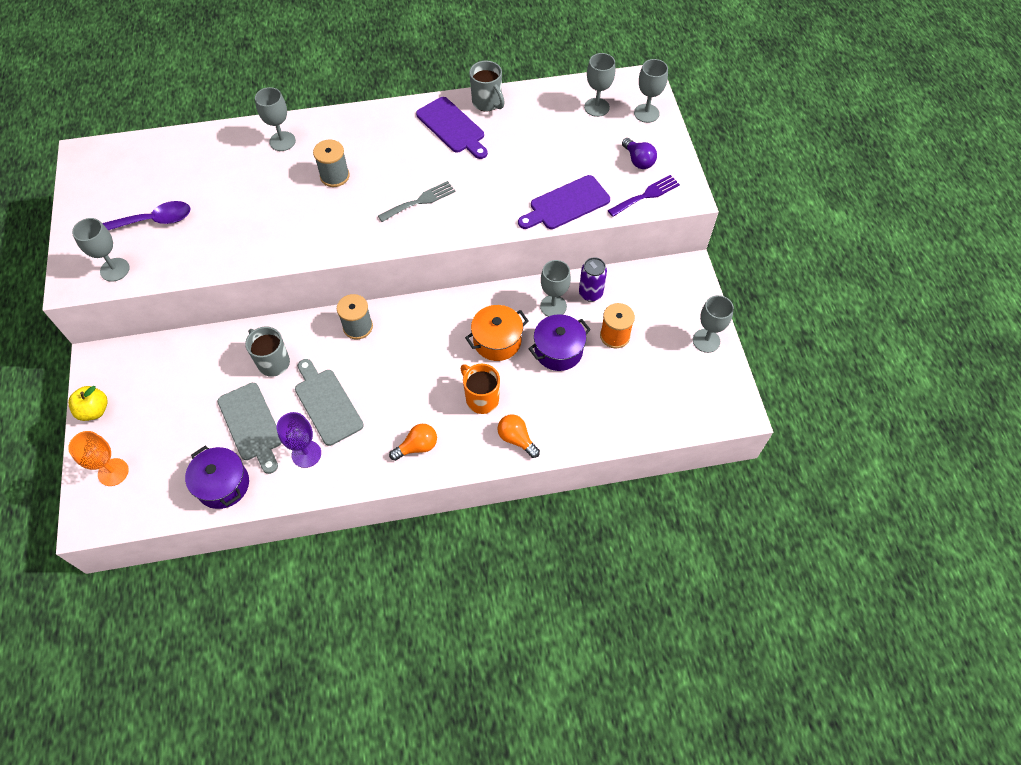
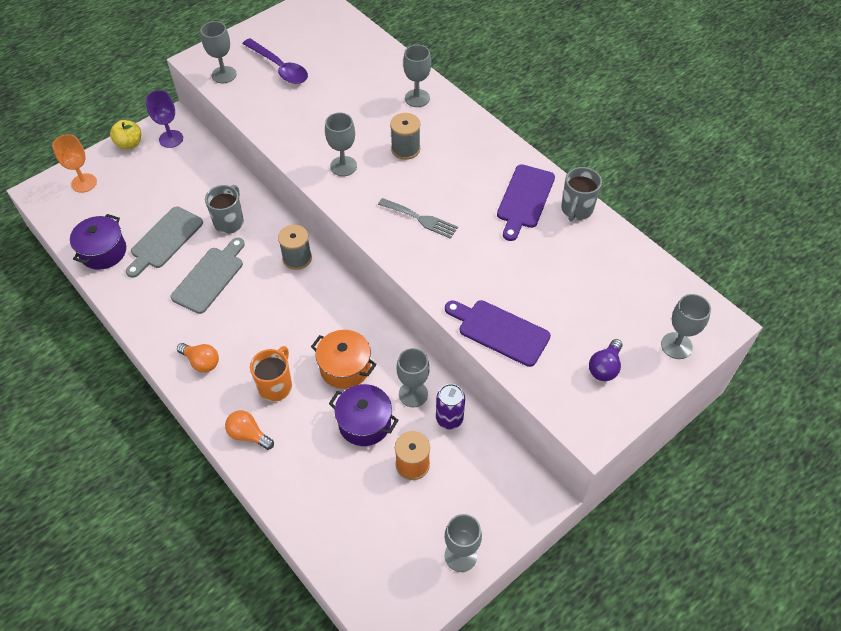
camera: 60 degrees right, 5 degrees down
(306, 454) = (156, 289): purple goblet -> purple goblet (171, 139)
(516, 439) = (248, 435): orange light bulb -> orange light bulb turned 75 degrees counterclockwise
(596, 107) = (646, 298): grey goblet -> grey goblet (343, 166)
(646, 195) = (563, 395): purple fork -> none

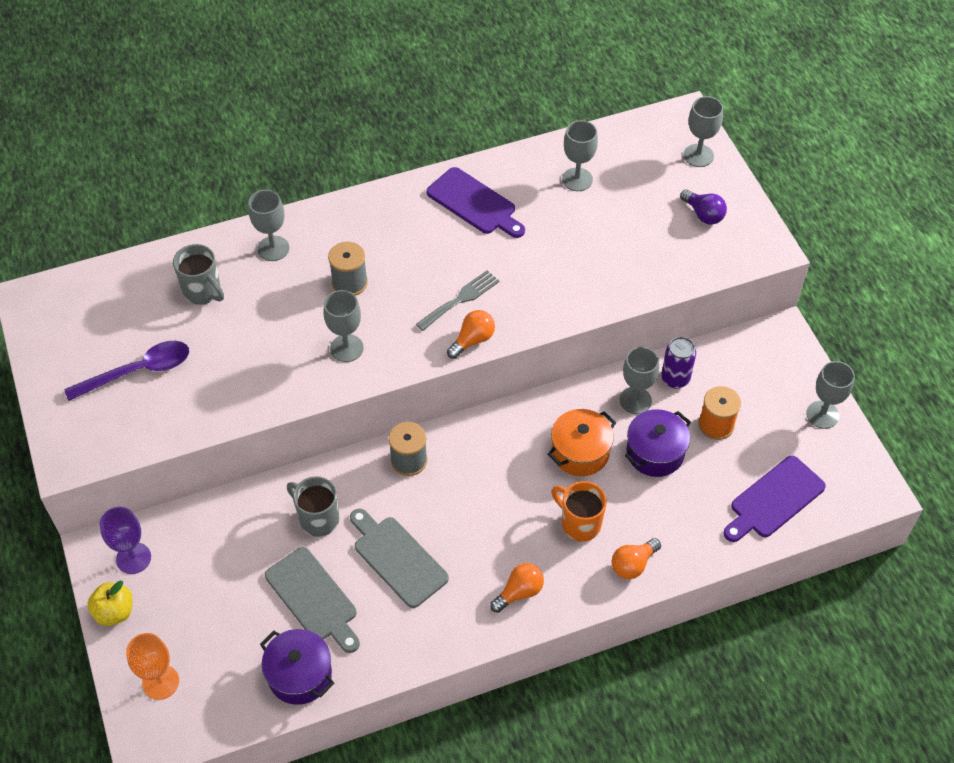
camera: 70 degrees left, 0 degrees up
(224, 75) = (115, 435): grey goblet -> grey goblet (577, 179)
(383, 238) = (473, 340): none -> orange light bulb
(500, 331) = (633, 279): purple cutting board -> purple cutting board (774, 500)
(576, 210) = (507, 167): grey mug -> grey mug (203, 292)

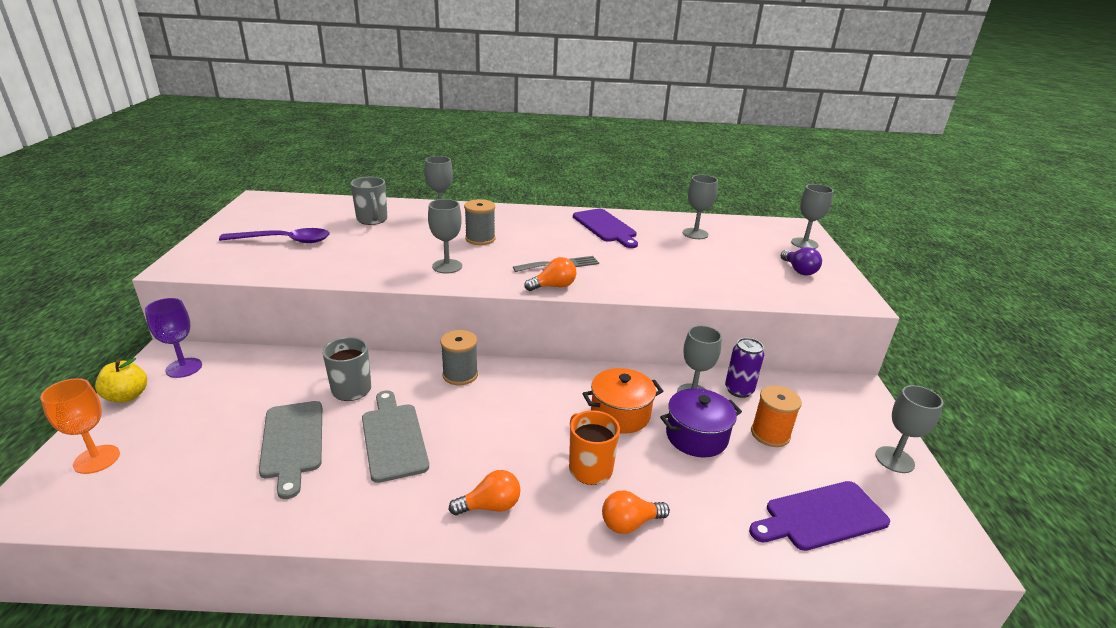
camera: 20 degrees right, 25 degrees down
(300, 675) = (217, 500): purple pot -> none

